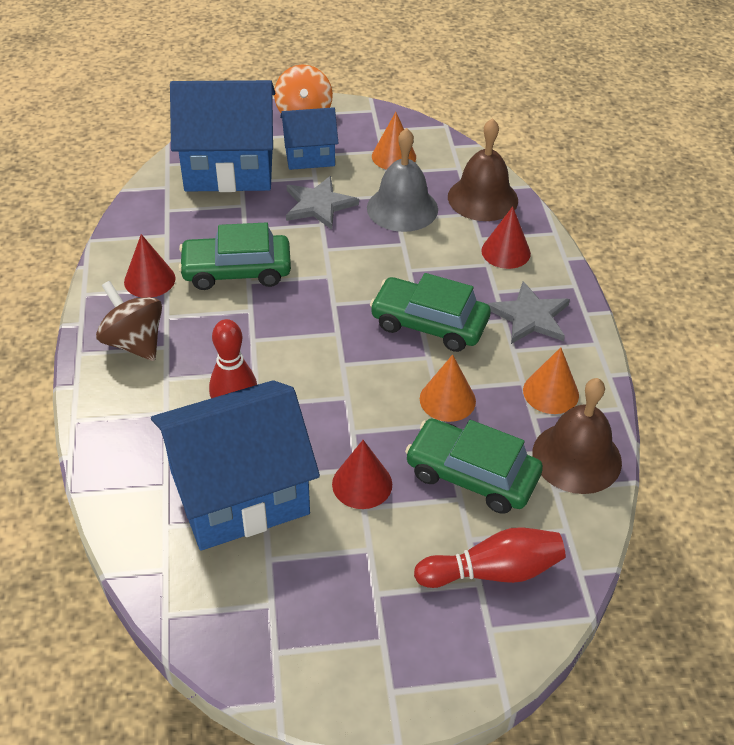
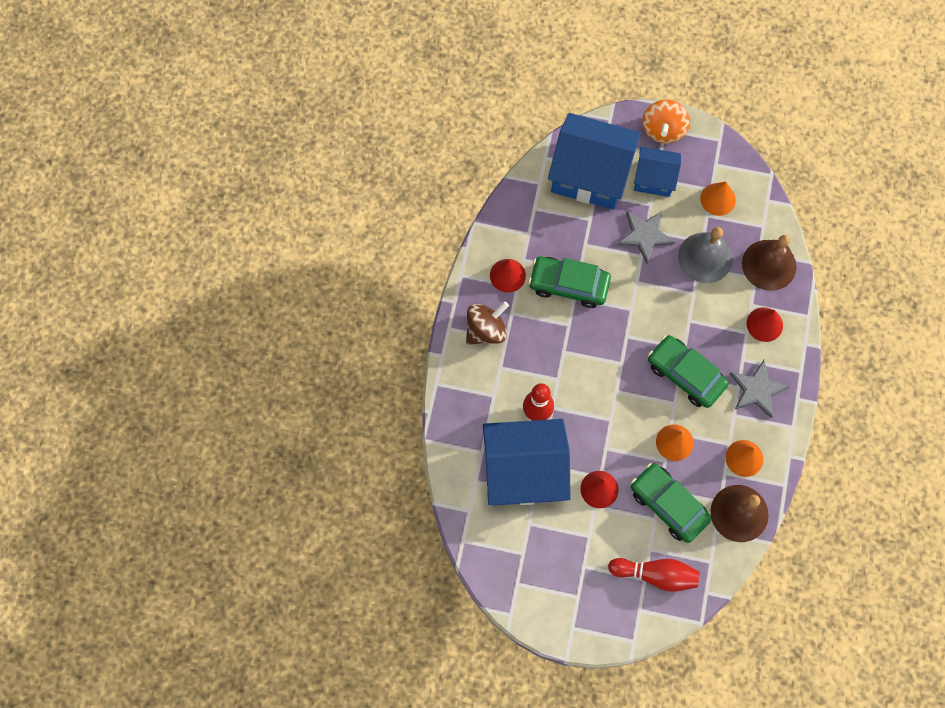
camera: 20 degrees right, 25 degrees up
(134, 342) = (486, 330): brown spinning top -> brown spinning top turned 75 degrees clockwise

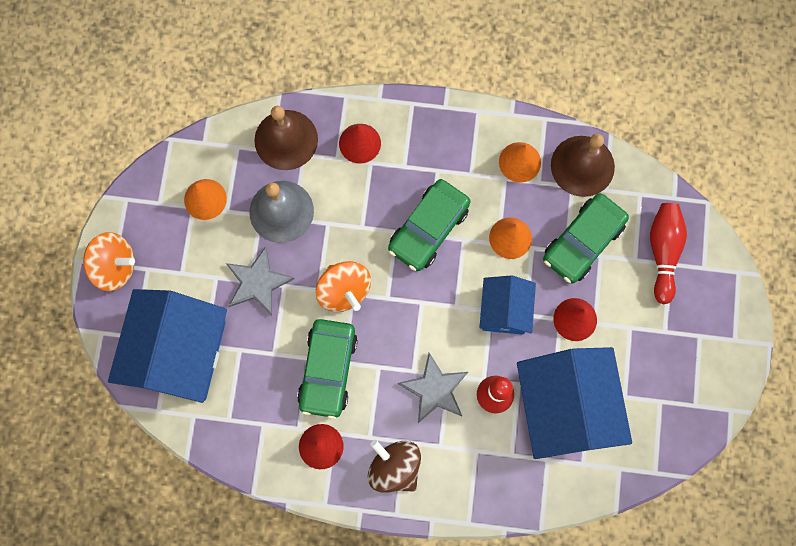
camera: 95 degrees left, 5 degrees up
(634, 302) = (344, 291): none -> orange spinning top
(654, 179) = (181, 275): blue house -> blue house (504, 310)
(757, 389) = (439, 150): grey star -> grey star (434, 389)

